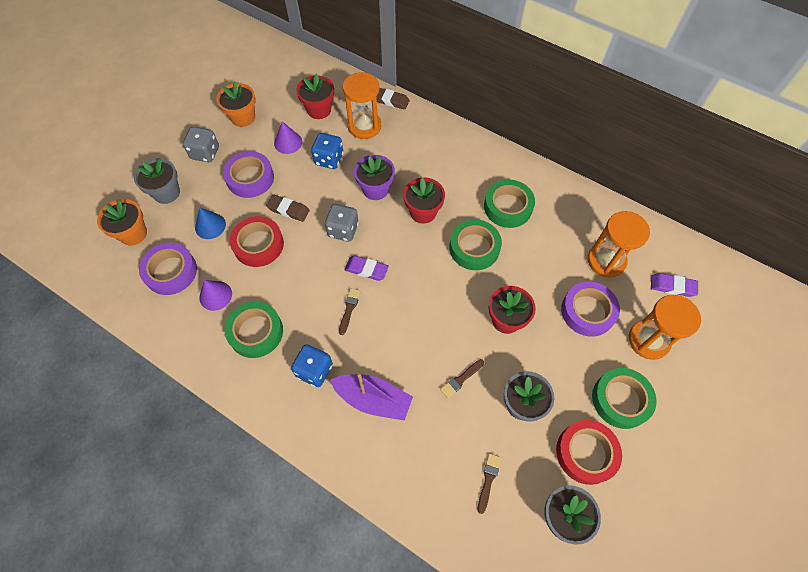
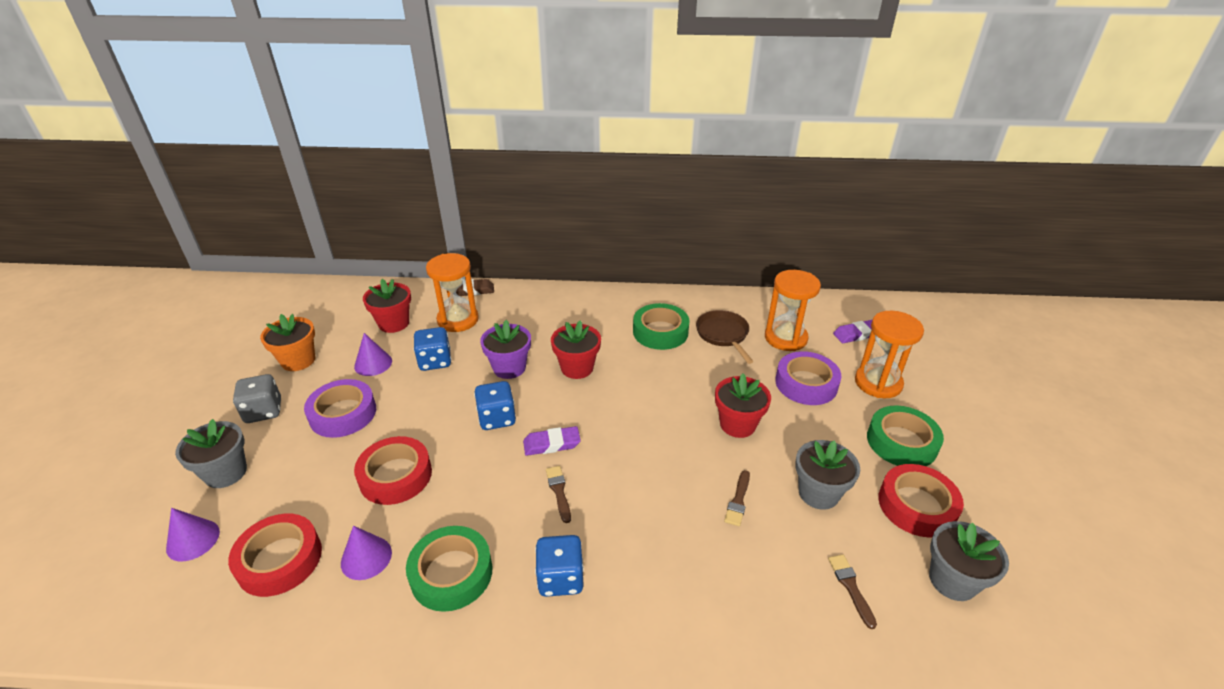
camera: 30 degrees left, 25 degrees down
(133, 233) = (193, 540): orange flower pot -> purple cone
(171, 271) = (279, 560): purple tape -> red tape
(210, 226) = (313, 483): blue cone -> none
(288, 210) = (414, 425): brown eraser -> none
(343, 230) = (497, 418): grey dice -> blue dice
(373, 399) = (657, 572): purple boat -> none
(474, 248) = (655, 377): green tape -> none
(556, 233) = (723, 335): none -> brown pan

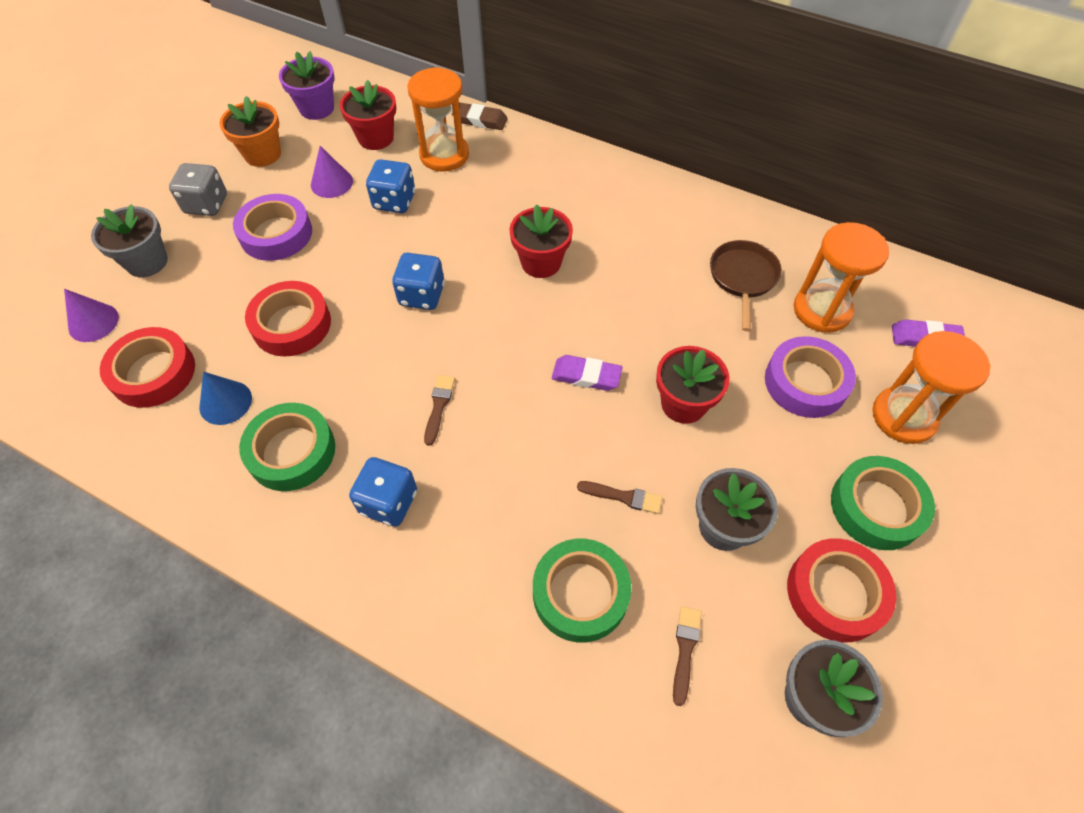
camera: 25 degrees right, 20 degrees up
(366, 557) = (225, 402): purple cone -> blue cone
(509, 368) = (467, 236): purple flower pot -> purple flower pot (317, 108)
(552, 444) = (461, 348): purple eraser -> purple eraser (586, 376)
(660, 332) = (666, 247): green tape -> green tape (580, 593)
(738, 501) = (623, 497): brown brush -> brown brush turned 120 degrees counterclockwise

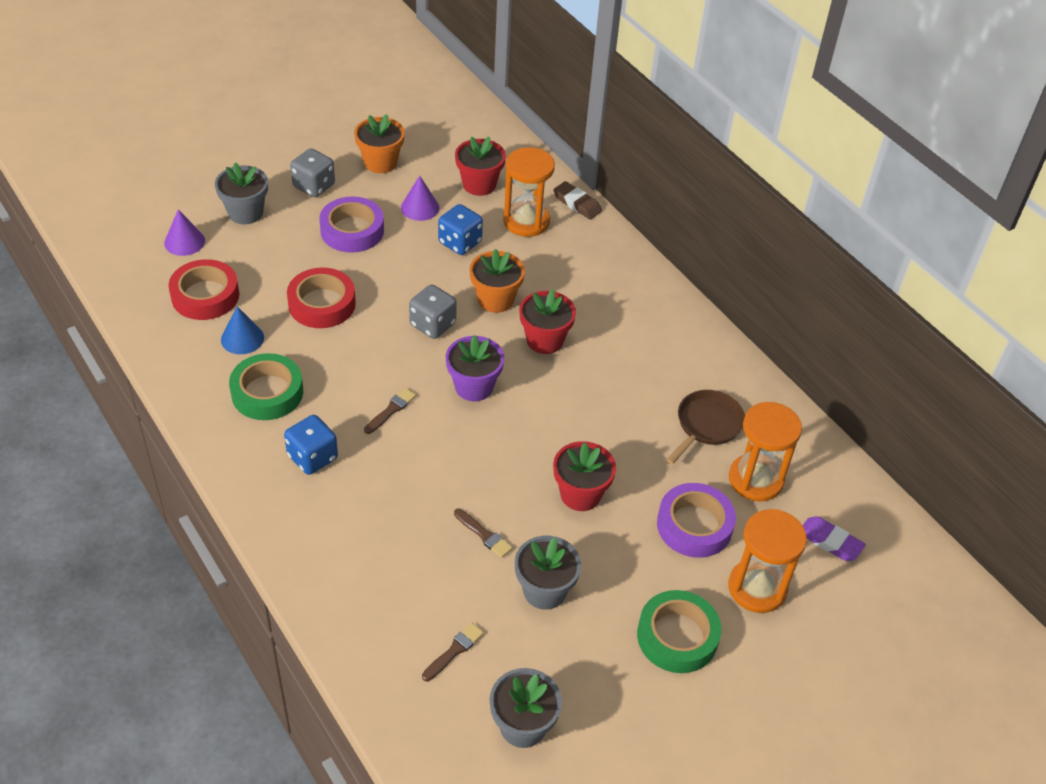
camera: 25 degrees right, 10 degrees down
(317, 108) = (447, 141): purple flower pot -> purple flower pot (474, 387)
(422, 295) = (433, 324): blue dice -> grey dice
(467, 243) = (495, 299): none -> orange flower pot
(580, 593) = (406, 580): green tape -> none
(586, 376) = (518, 440): purple eraser -> none
(835, 593) = (595, 674): red tape -> none

